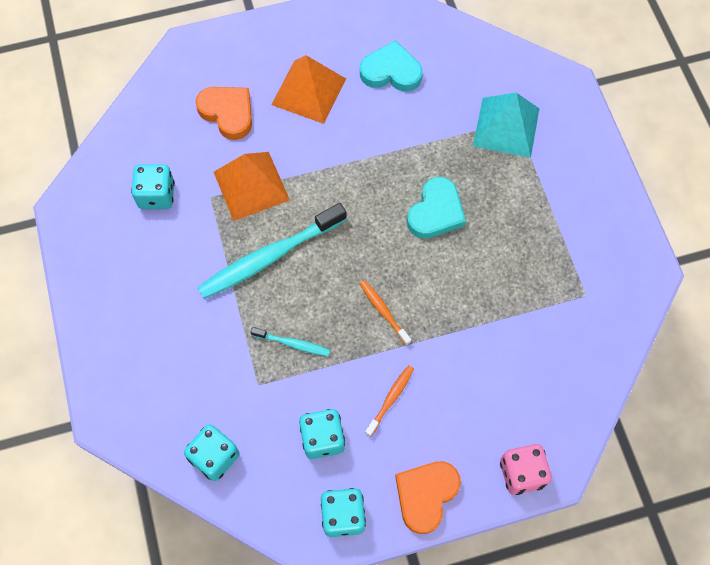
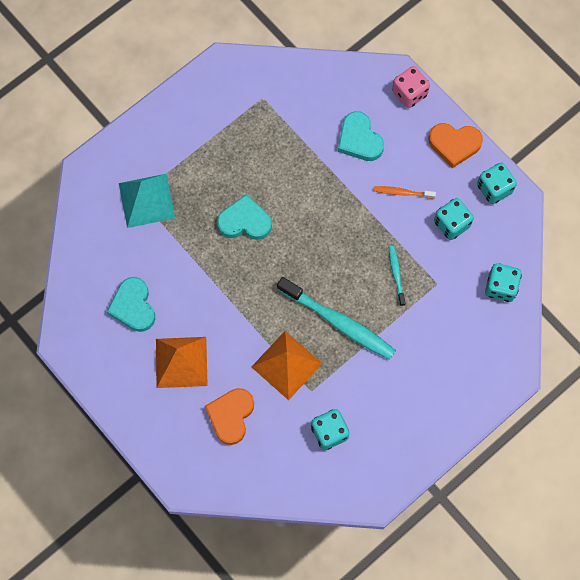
camera: 115 degrees left, 5 degrees up
(383, 311) = (341, 224): orange toothbrush -> none
(483, 381) = (359, 139): none -> turquoise heart

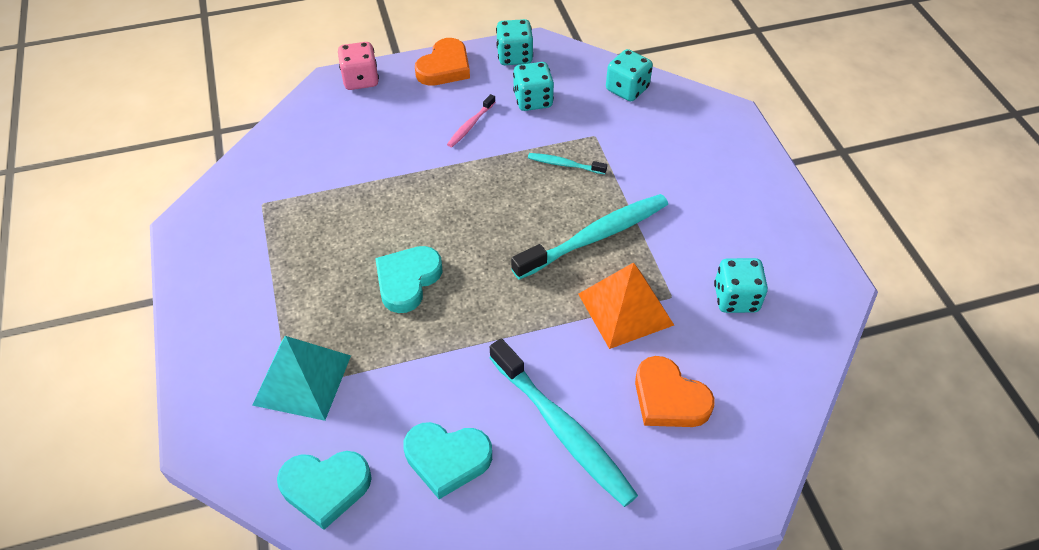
camera: 65 degrees left, 20 degrees down
(181, 362) = (563, 429): orange pyramid -> turquoise toothbrush
(359, 139) = (382, 137): turquoise heart -> turquoise heart (325, 488)
(402, 193) = (470, 125): orange toothbrush -> pink toothbrush

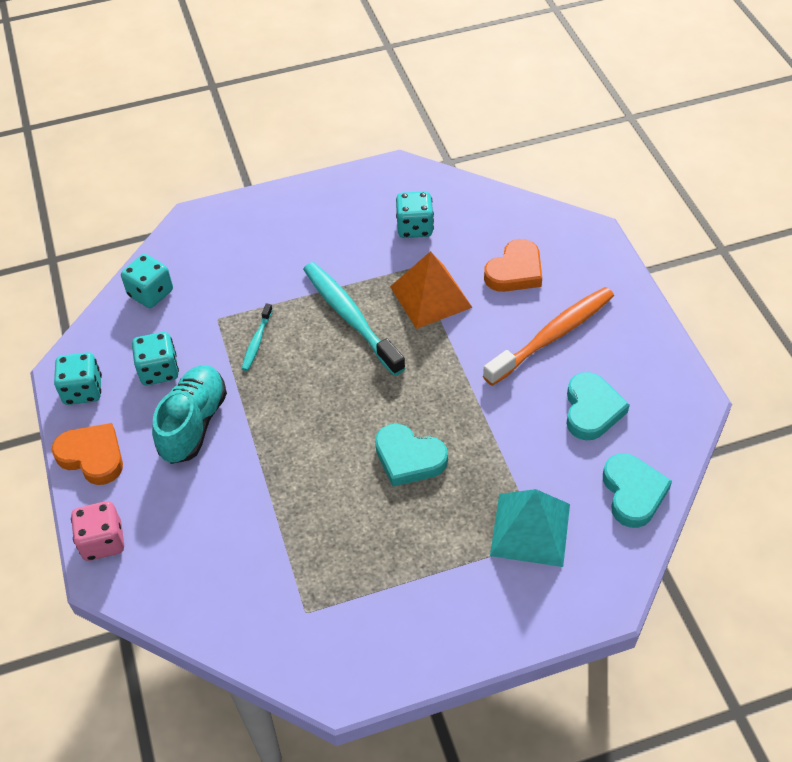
camera: 90 degrees left, 0 degrees up
(470, 125) = (193, 424): pink toothbrush -> turquoise shoe
(563, 429) = (552, 336): turquoise toothbrush -> orange toothbrush

